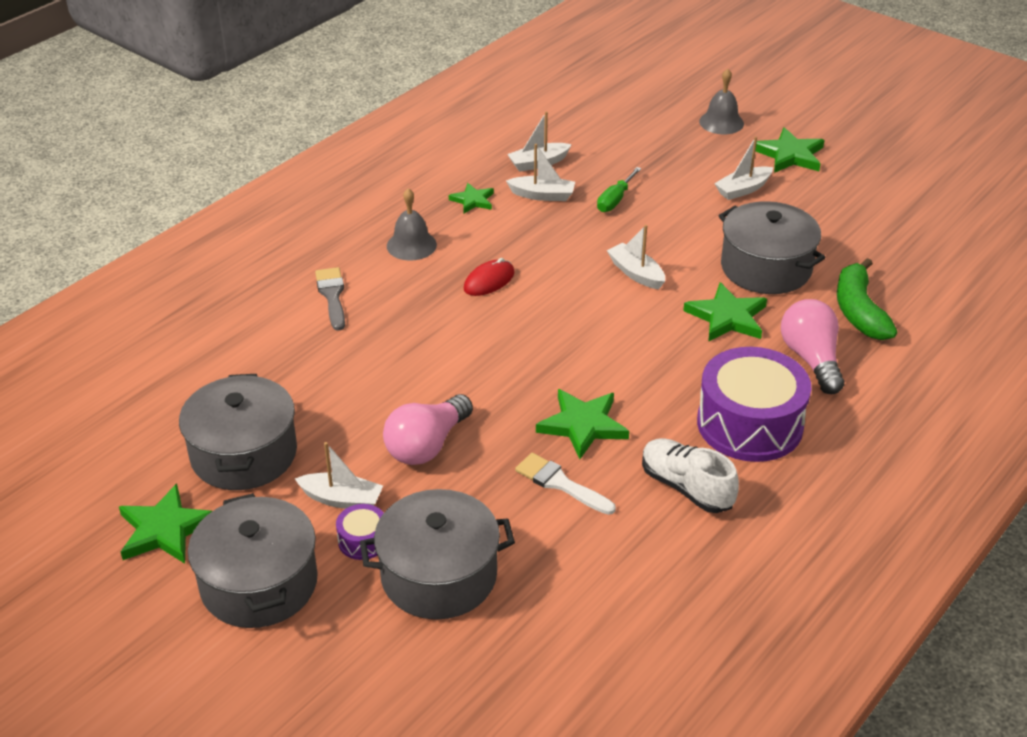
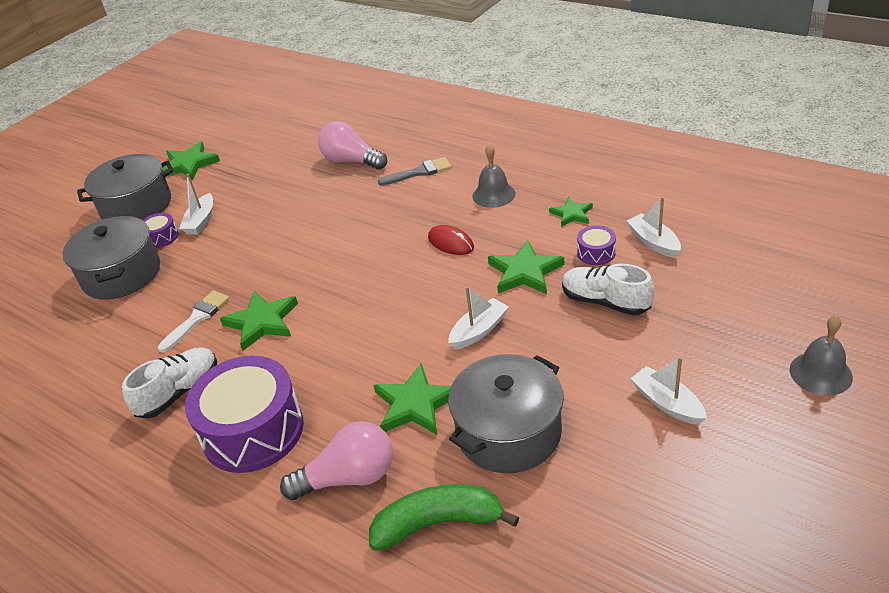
camera: 90 degrees right, 0 degrees up
(244, 454) = (249, 175): grey pot -> none
(427, 445) = (248, 247): pink light bulb -> pink light bulb (351, 161)
(542, 195) = (596, 253): white boat -> purple drum
(615, 200) = (605, 302): green screwdriver -> white shoe
(789, 155) = (773, 446): green star -> green star (525, 272)

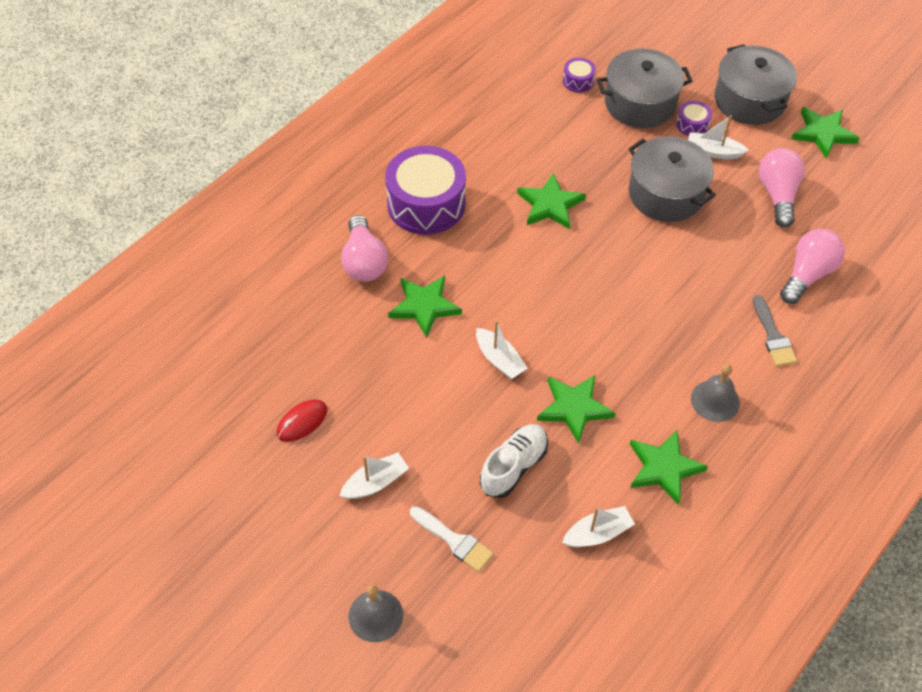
camera: 90 degrees right, 15 degrees up
(179, 392) = (479, 157): white shoe -> none
(197, 318) = (566, 161): white brush -> white brush (454, 541)
(260, 182) = (778, 195): none -> pink light bulb
(438, 523) = (308, 311): green banana -> none
(451, 243) = (634, 352): red mouse -> red mouse (302, 422)
(508, 432) = (377, 365): grey pot -> grey pot (666, 194)
(572, 214) = (663, 468): green star -> green star, size x1.63
(596, 253) = (590, 476): purple drum -> purple drum (578, 81)

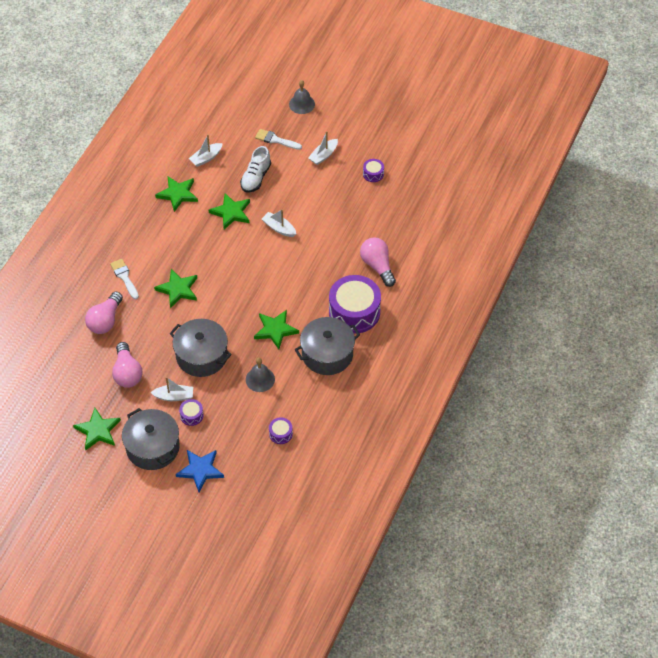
camera: 165 degrees right, 0 degrees up
(302, 422) = (373, 174): red mouse -> purple drum
(424, 306) = (331, 248): green star -> green star (178, 289)
(640, 103) = (232, 425): grey pot -> grey pot (327, 354)
(690, 64) = (200, 470): none -> blue star
(715, 400) = (154, 234): grey bell -> grey bell (260, 379)
(773, 336) = (124, 277): grey brush -> white brush

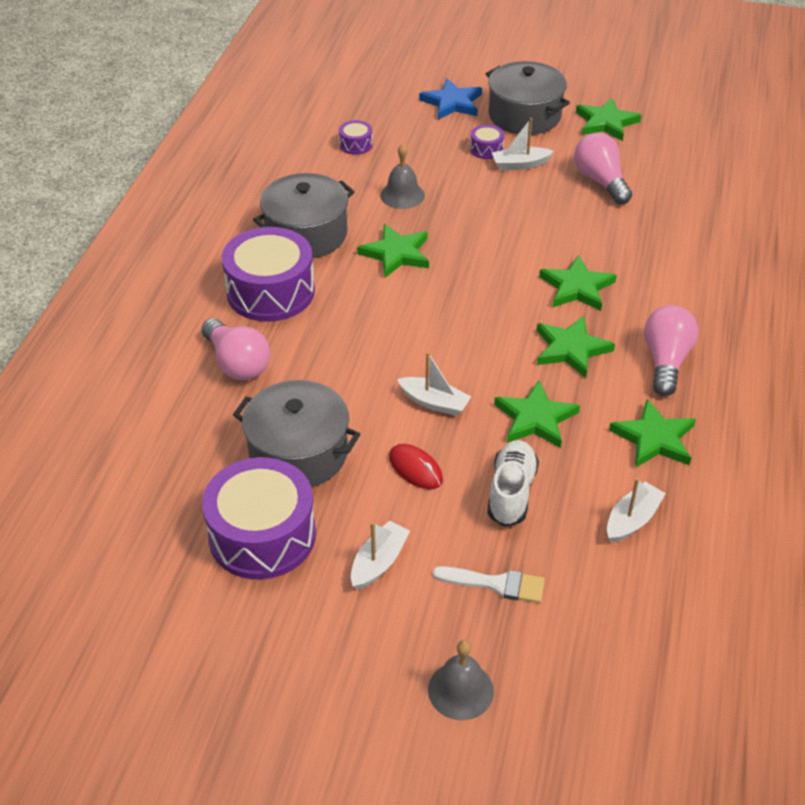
camera: 170 degrees right, 10 degrees down
(105, 320) = (670, 235): pink light bulb -> pink light bulb (665, 361)
(124, 277) = (675, 293): white brush -> none
(197, 249) = (571, 349): none -> green star
(201, 356) = (500, 211): grey pot -> grey pot (298, 453)
(297, 195) = (415, 469): none -> red mouse
(373, 174) = (262, 535): purple drum -> purple drum, size x2.30

